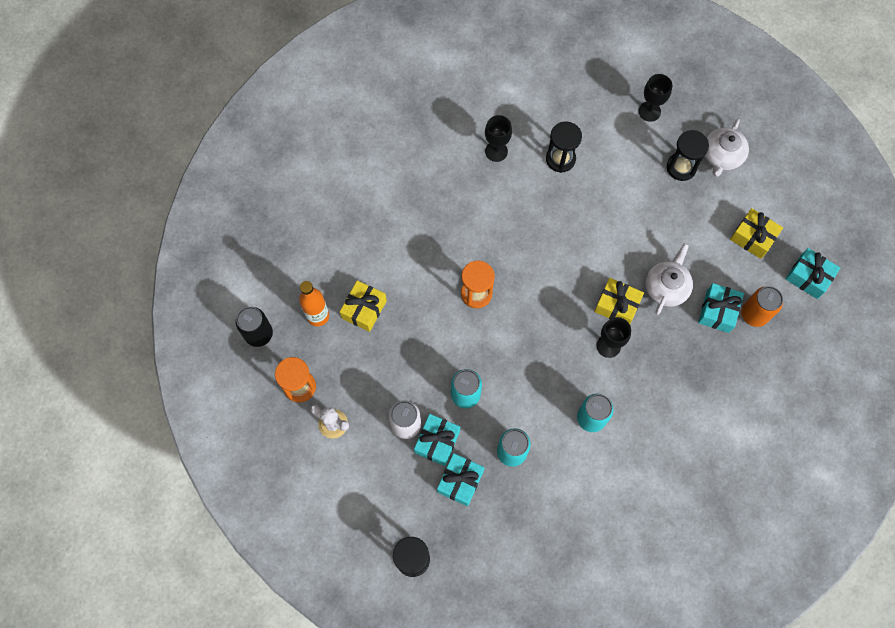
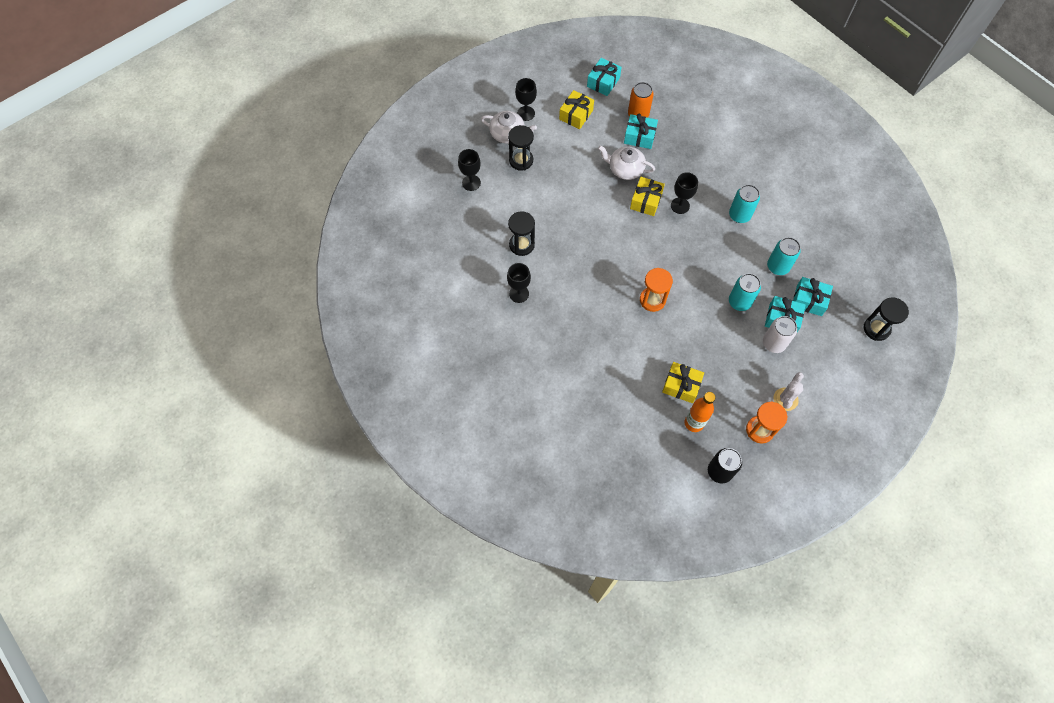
camera: 95 degrees left, 5 degrees down
(754, 178) = (526, 113): none -> black goblet

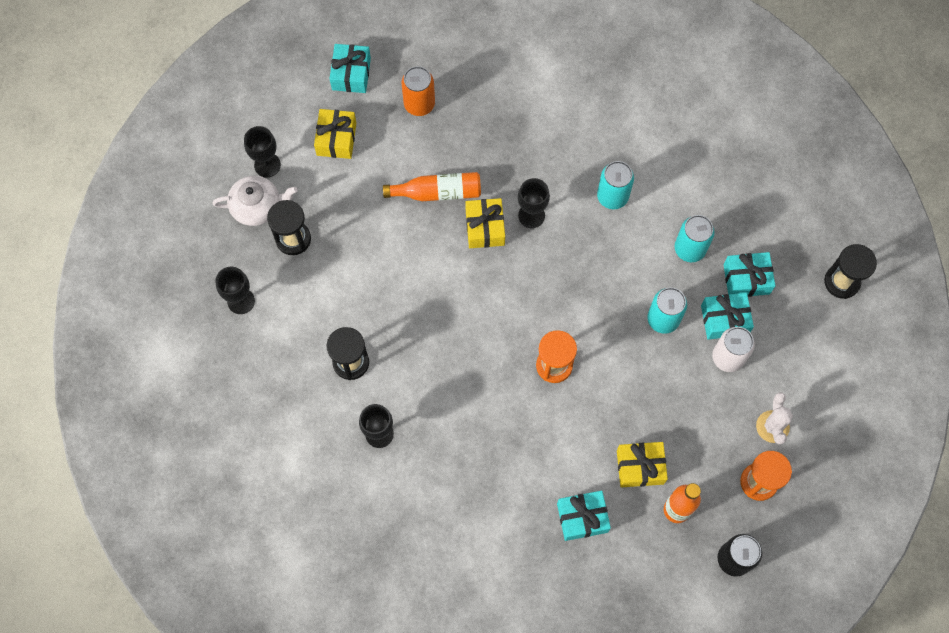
camera: 25 degrees left, 5 degrees up
(625, 169) = (437, 192): white teapot -> orange bottle
(639, 137) = (435, 136): turquoise gift -> turquoise gift (582, 518)

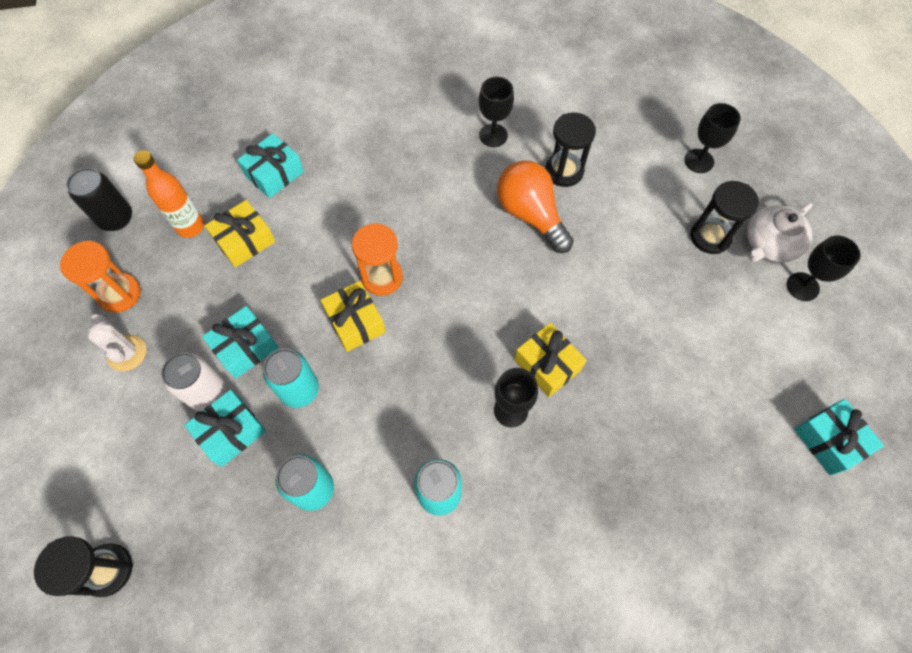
camera: 145 degrees right, 5 degrees down
(336, 139) = (769, 357): yellow gift -> yellow gift (355, 322)
(407, 343) = (530, 215): none -> orange light bulb
(419, 104) = (729, 456): orange can -> none
(437, 192) = (623, 370): orange bottle -> none
(746, 279) = (228, 496): turquoise gift -> turquoise gift (245, 347)

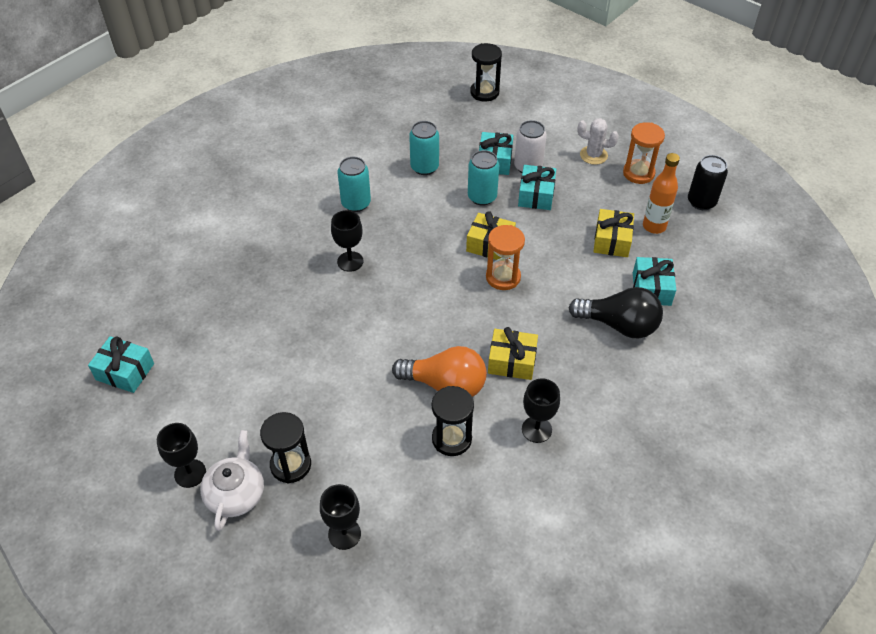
camera: 140 degrees right, 15 degrees down
(339, 164) = (619, 325): none -> black light bulb
(547, 365) = (348, 298): yellow gift -> yellow gift (512, 361)

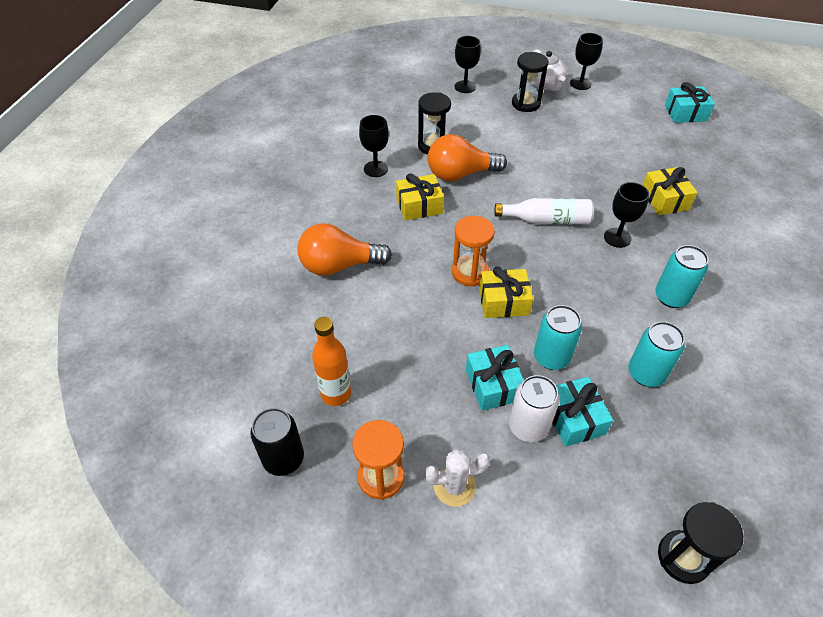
camera: 155 degrees right, 0 degrees up
(397, 300) = (546, 220): none -> white bottle
(612, 241) = (379, 355): yellow gift -> yellow gift (664, 199)
(619, 325) = (339, 265): black light bulb -> orange light bulb
(651, 289) = (318, 312): turquoise gift -> none

